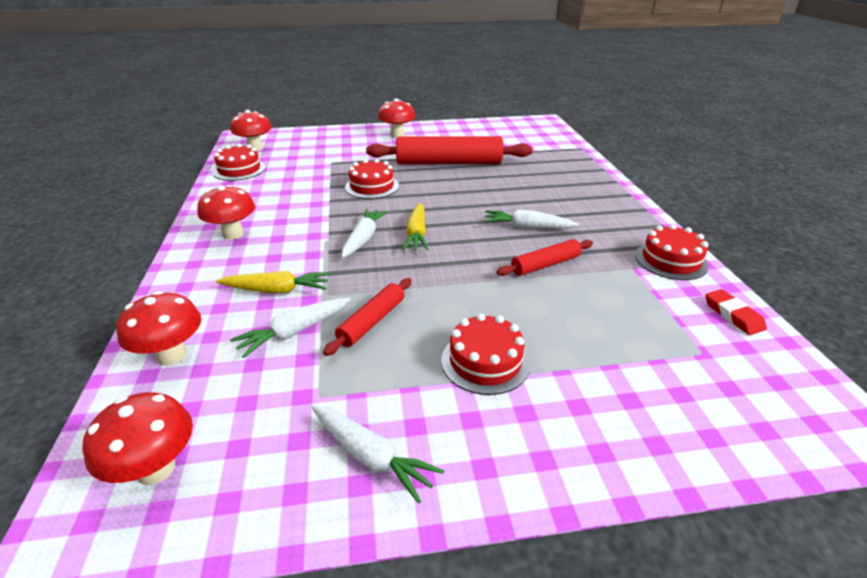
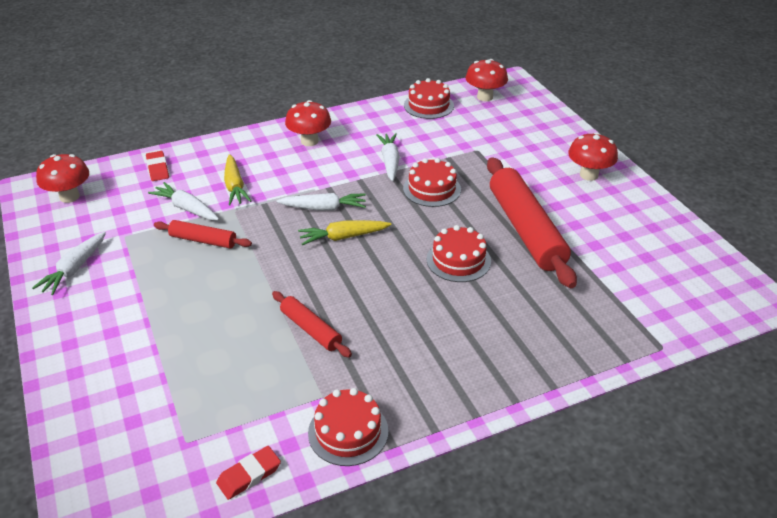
camera: 75 degrees right, 5 degrees up
(172, 355) = (158, 168): red mushroom -> red eraser
(485, 361) = (163, 305): red cake -> red cake (458, 260)
(527, 227) = (384, 310): white carrot -> white carrot (390, 161)

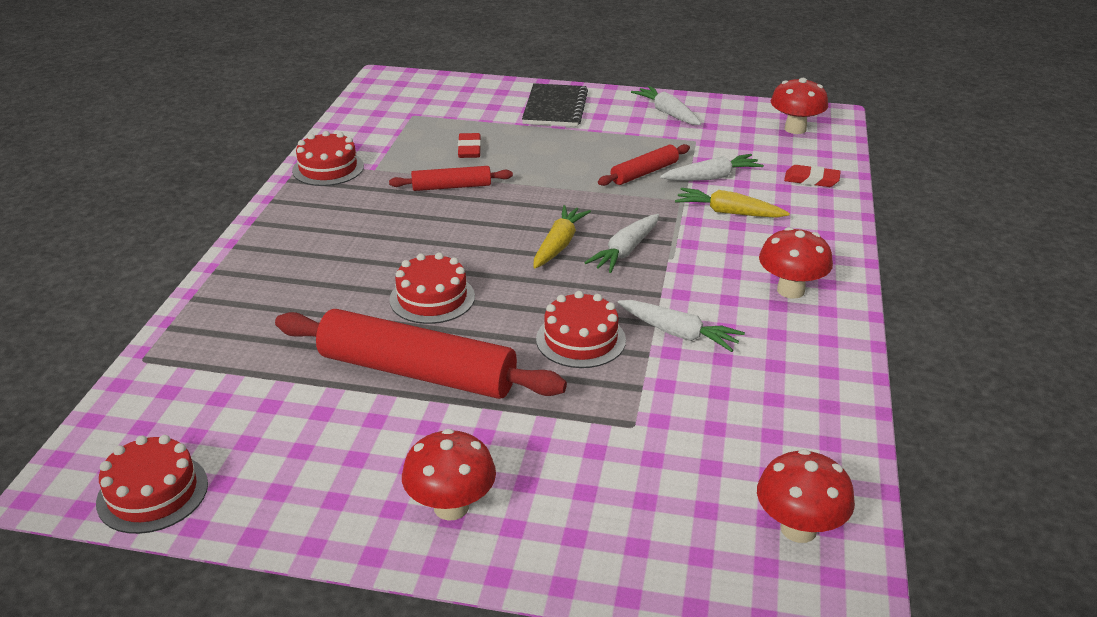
camera: 125 degrees right, 5 degrees down
(103, 343) = (555, 108): none -> black notebook
(249, 475) = (352, 127): red eraser -> red eraser (469, 149)
(428, 105) = (816, 442): red cake -> red cake (152, 493)

